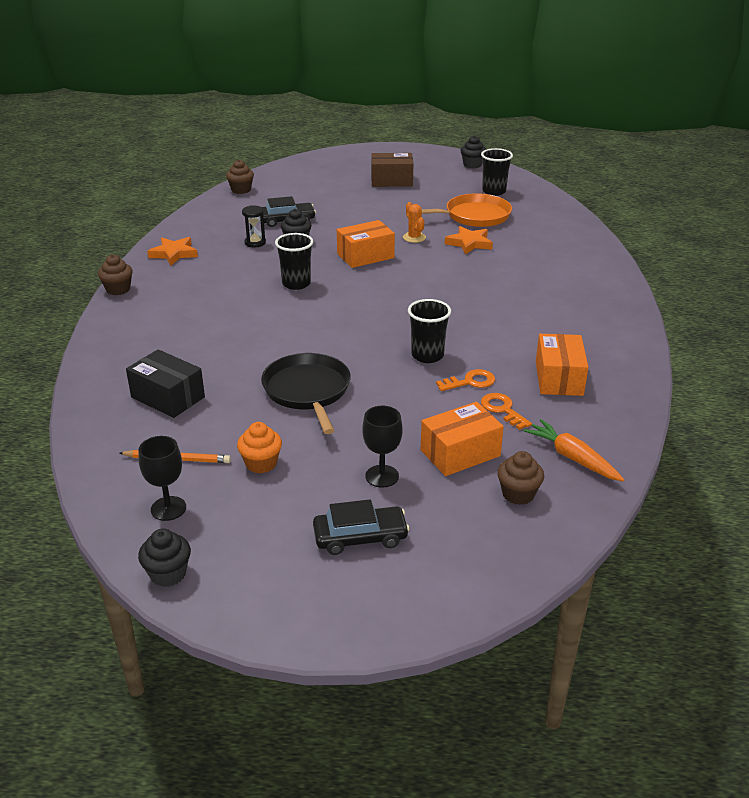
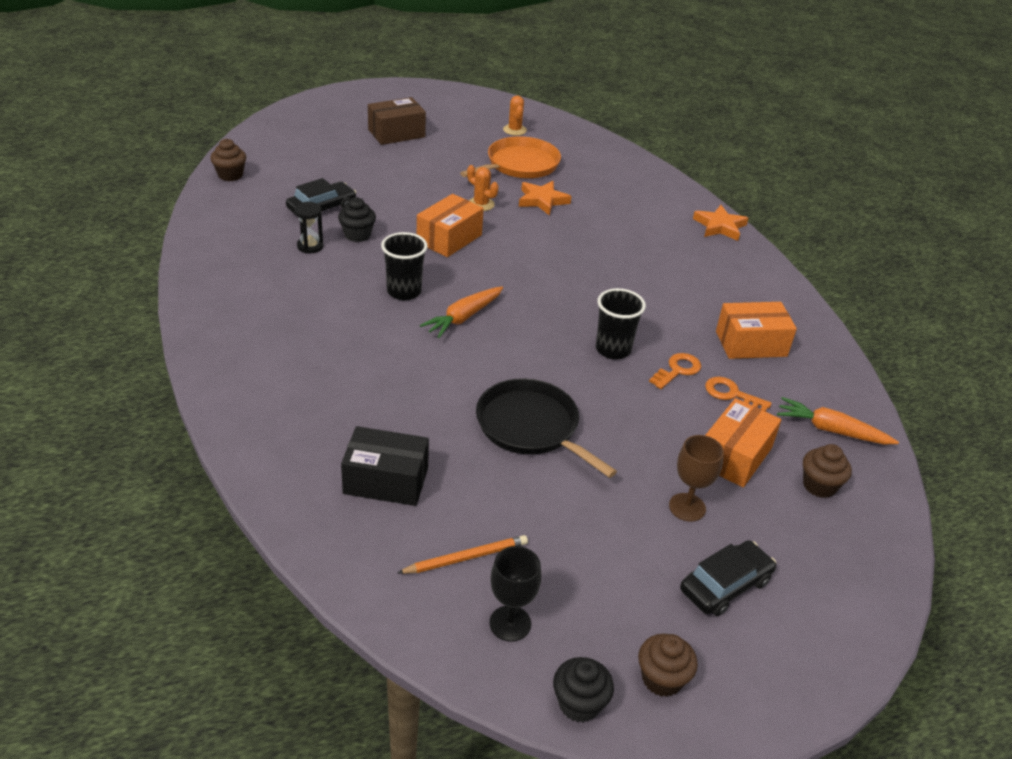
camera: 30 degrees left, 5 degrees up
(118, 289) = (195, 349): brown cupcake -> brown cupcake (662, 679)
(174, 254) = (223, 282): orange star -> orange star (720, 226)
(261, 463) = (559, 533): orange cupcake -> none
(325, 309) = (463, 317): none -> orange carrot
(382, 476) = (687, 507): black goblet -> brown goblet
(472, 165) = (465, 99): black cupcake -> none
(494, 191) = (514, 130): black cup -> orange cactus
(559, 378) = (751, 344): orange box -> orange box turned 75 degrees counterclockwise

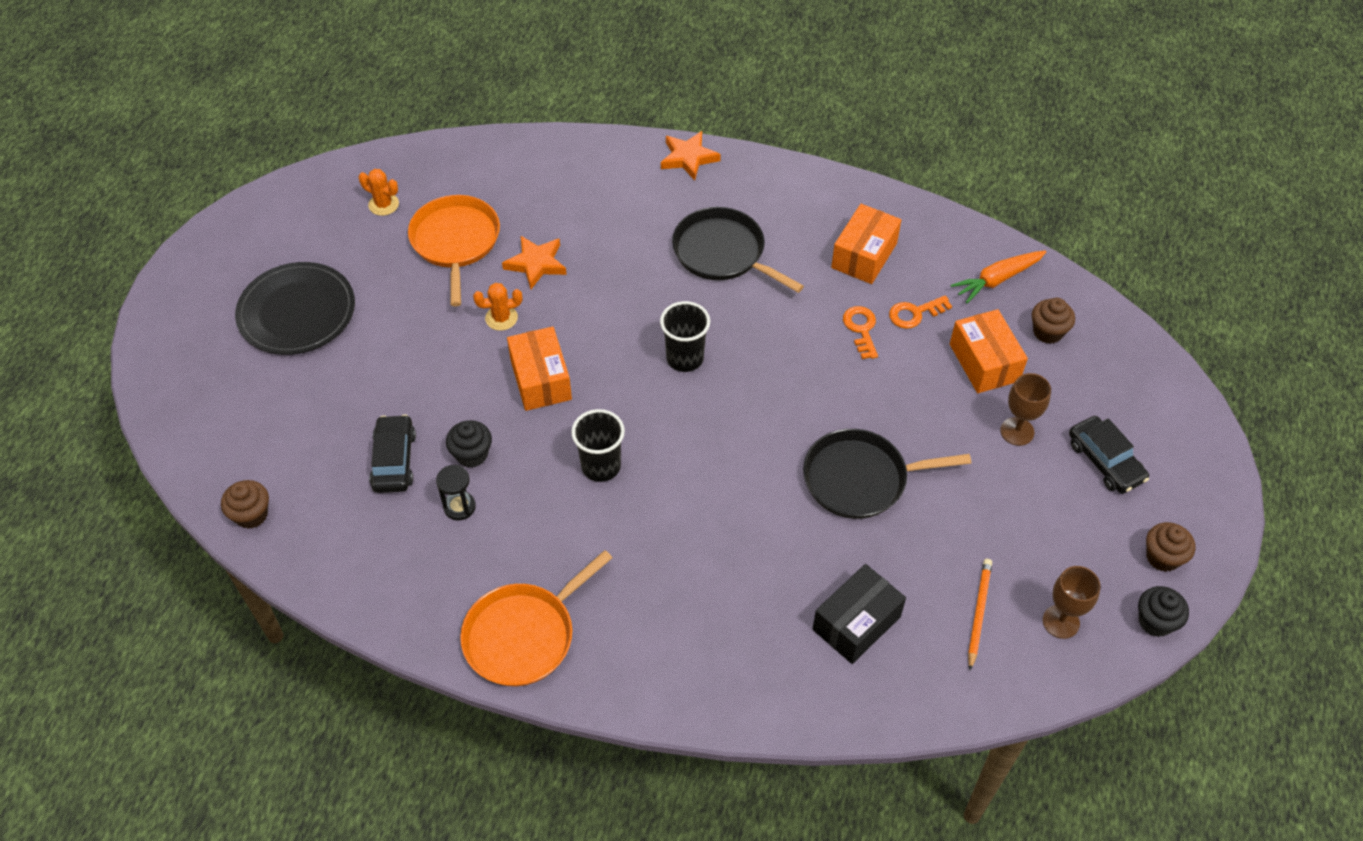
camera: 50 degrees left, 15 degrees up
(228, 313) = (524, 635): none -> orange pan
(396, 133) = (297, 312): brown box -> black plate
(463, 317) = (677, 441): orange carrot -> none
(510, 623) = (1061, 622): black goblet -> brown goblet
(613, 349) = (803, 356): black cup -> black cup (685, 358)
(657, 274) = (723, 253): none -> black pan
(725, 585) = (1105, 461): black car -> black car turned 150 degrees clockwise

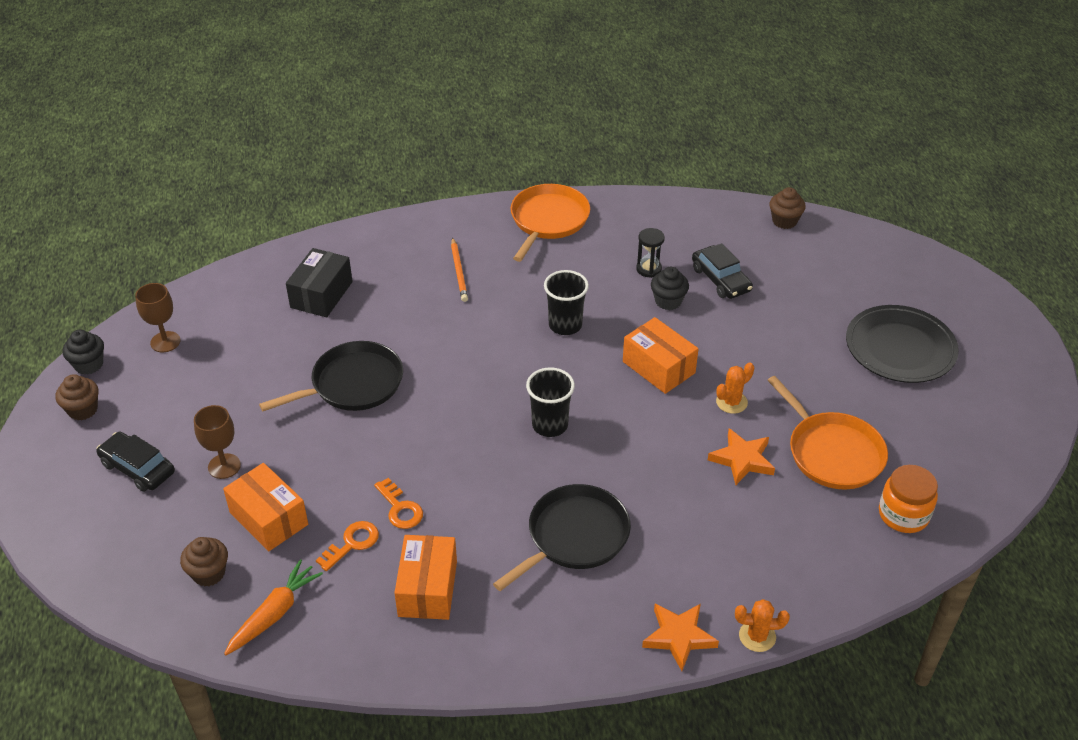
camera: 155 degrees right, 10 degrees down
(383, 204) = (931, 463): orange cactus -> orange cactus (757, 636)
(447, 176) = (903, 515): none -> orange jar
(723, 253) = (574, 536): black pan -> black pan turned 60 degrees counterclockwise
(978, 613) = (230, 327): orange pencil -> orange pencil (459, 271)

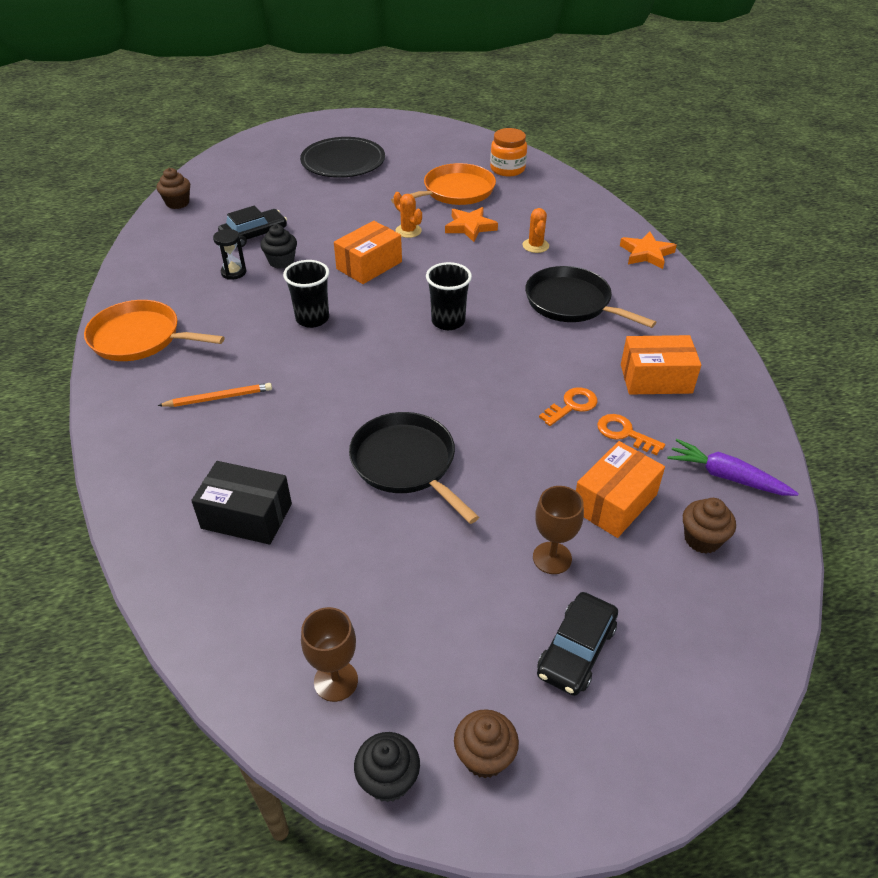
camera: 95 degrees left, 0 degrees up
(274, 613) = (726, 476): orange carrot -> purple carrot
(757, 636) = (631, 223): orange cactus -> orange cactus (535, 246)

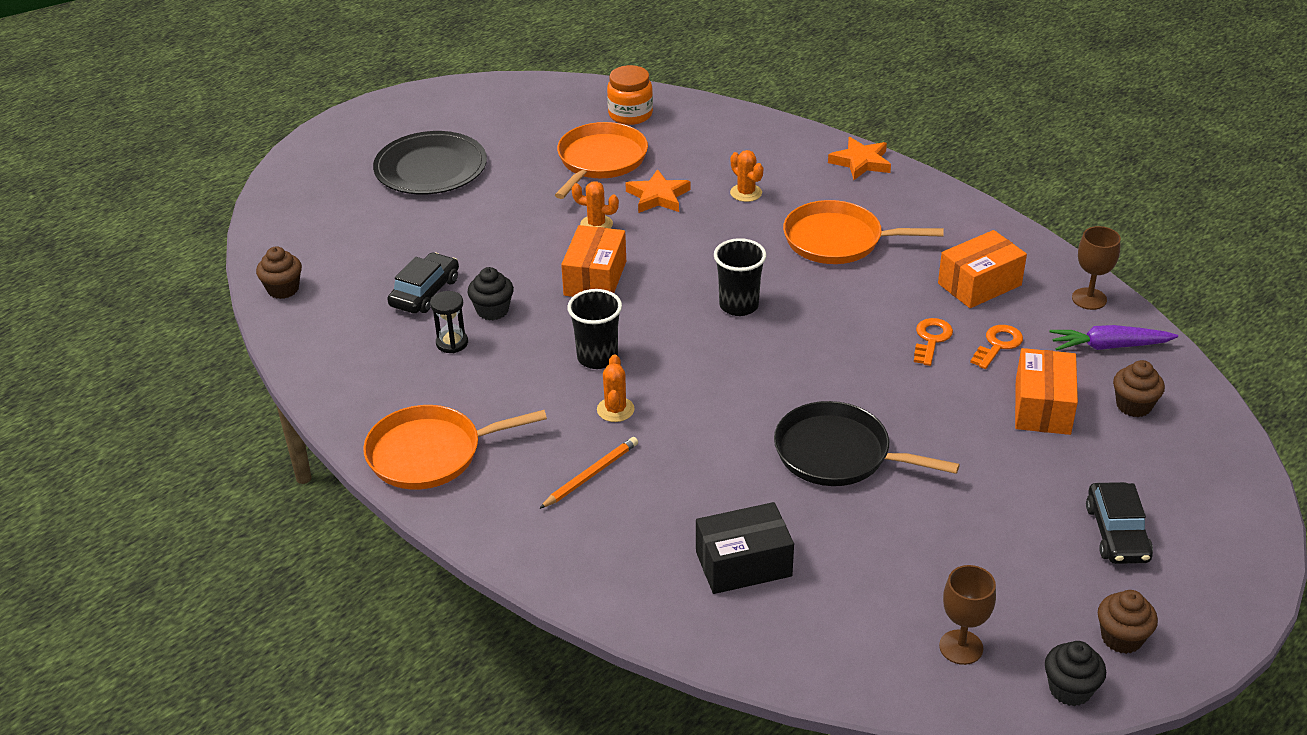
camera: 30 degrees left, 5 degrees down
(285, 359) = (615, 410): none -> orange cactus
(552, 558) = (1035, 474): brown goblet -> brown goblet (1089, 299)
(571, 303) = (838, 240): black pan -> orange pan
(624, 433) = (998, 345): orange key -> orange key turned 120 degrees clockwise

